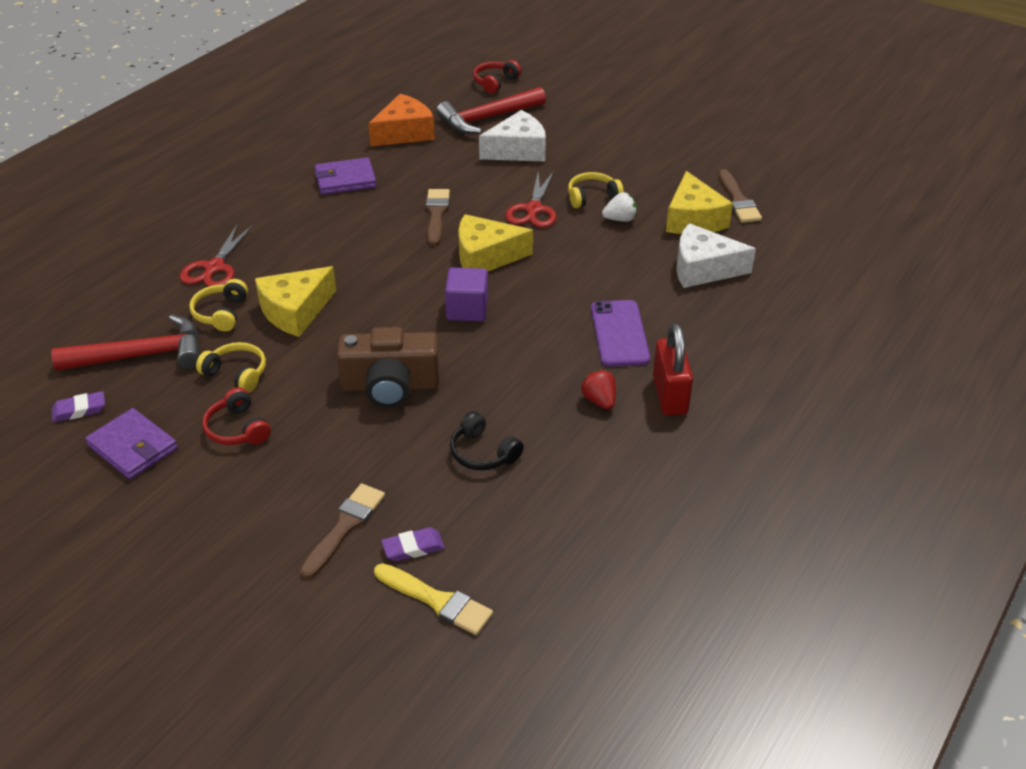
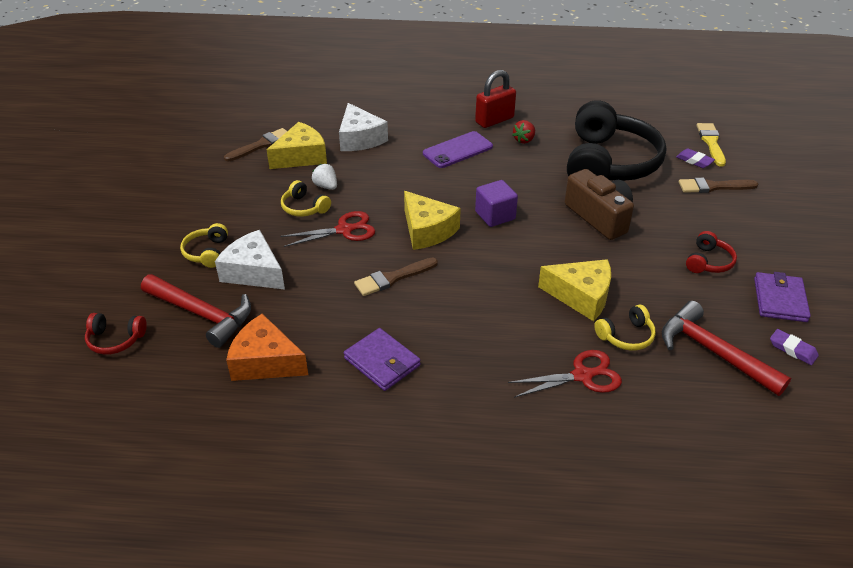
camera: 120 degrees left, 0 degrees up
(236, 374) = (670, 290): yellow headphones -> yellow headphones (207, 252)
(483, 453) = (608, 163): black headphones -> black headphones, size x2.44

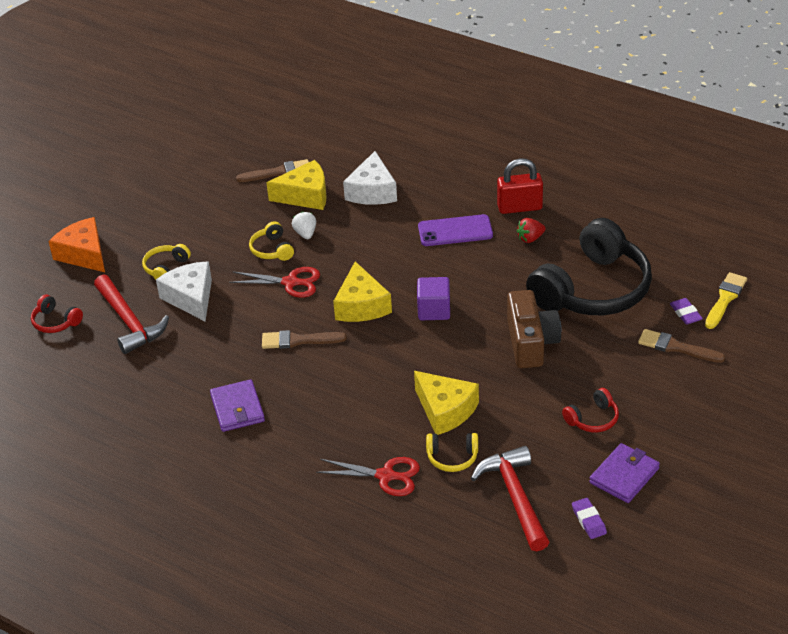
camera: 30 degrees right, 0 degrees up
(265, 361) = (151, 377): orange cheese -> orange cheese (84, 254)

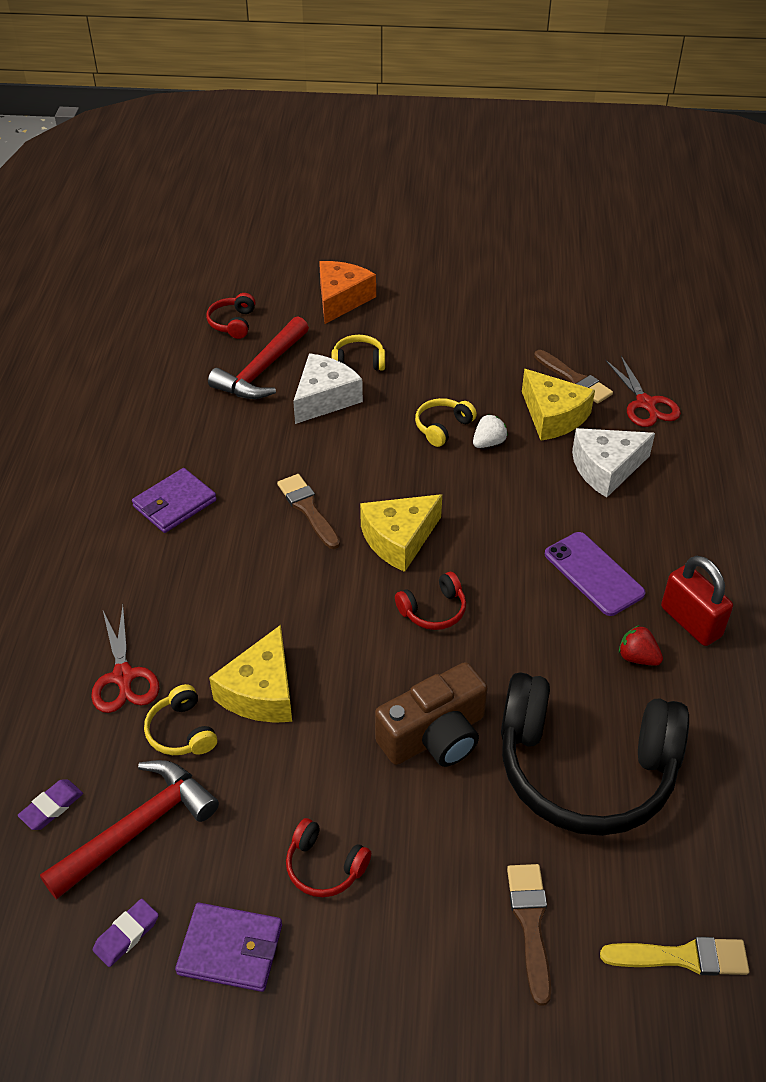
camera: 60 degrees right, 5 degrees up
(291, 282) = (399, 464): red scissors -> red scissors (645, 404)
(434, 310) = (433, 610): purple cube -> red headphones
(685, 313) = (612, 910): purple eraser -> purple eraser (51, 807)

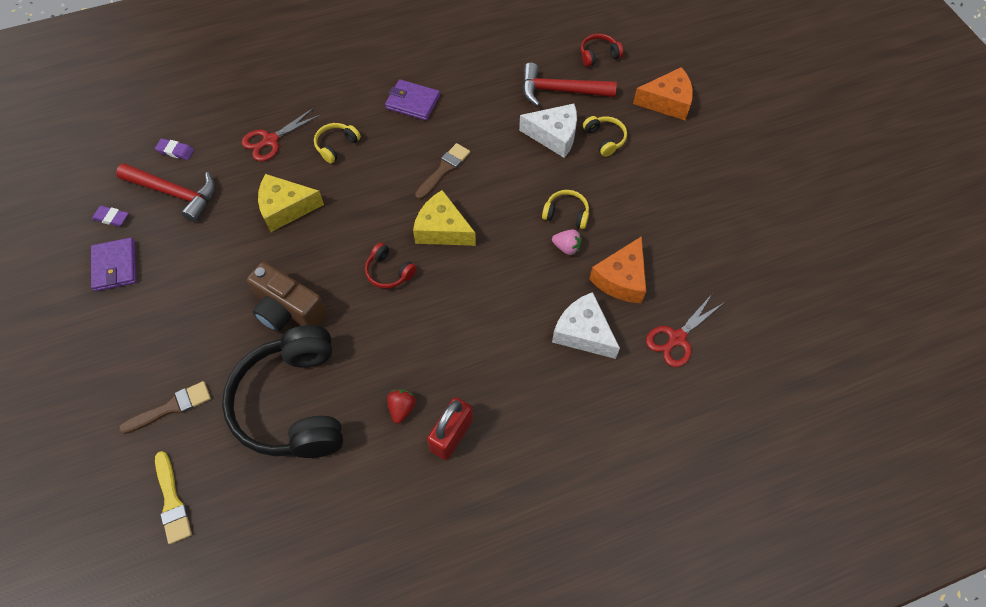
camera: 65 degrees right, 15 degrees up
(182, 731) = (243, 184): yellow headphones -> yellow headphones (336, 145)
(324, 866) = (178, 288): red headphones -> none
(488, 443) = (566, 247): white strawberry -> pink strawberry
(553, 416) = (621, 279): yellow cheese -> orange cheese
(574, 379) = (674, 280): brown brush -> none
(594, 573) = (468, 357): purple phone -> none

